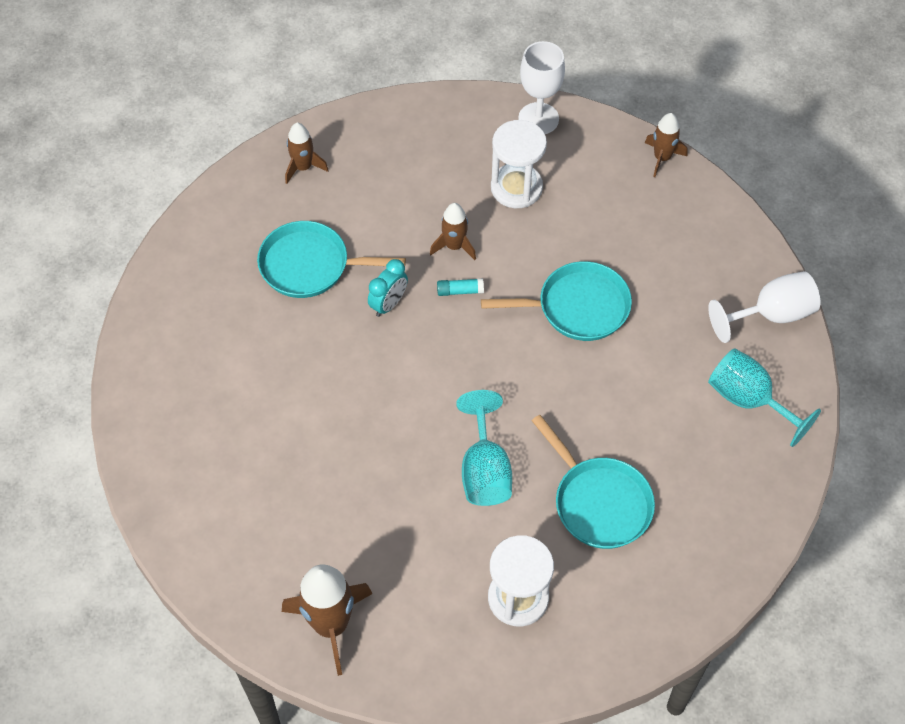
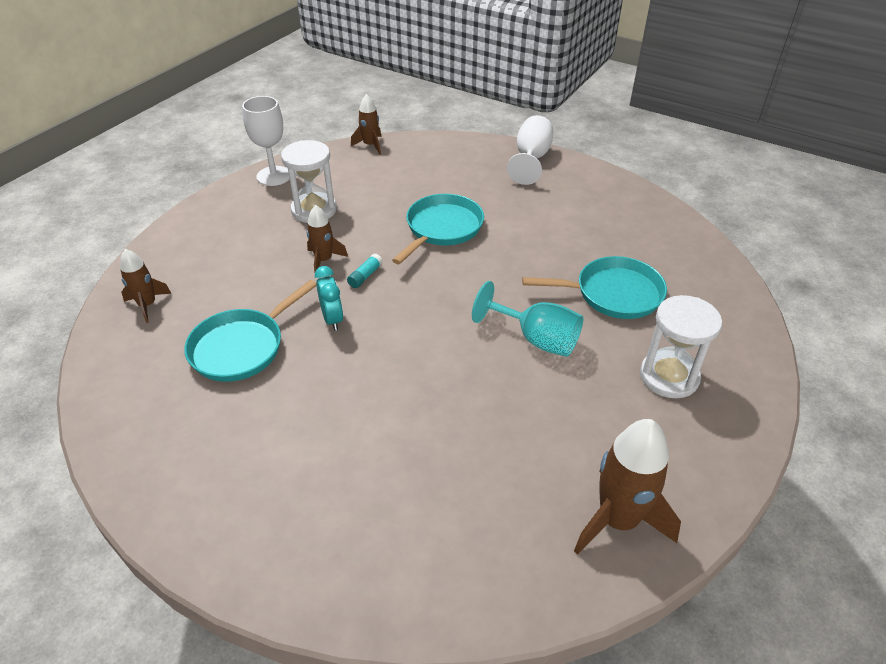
camera: 55 degrees left, 15 degrees down
(748, 400) = (586, 194): turquoise goblet -> none

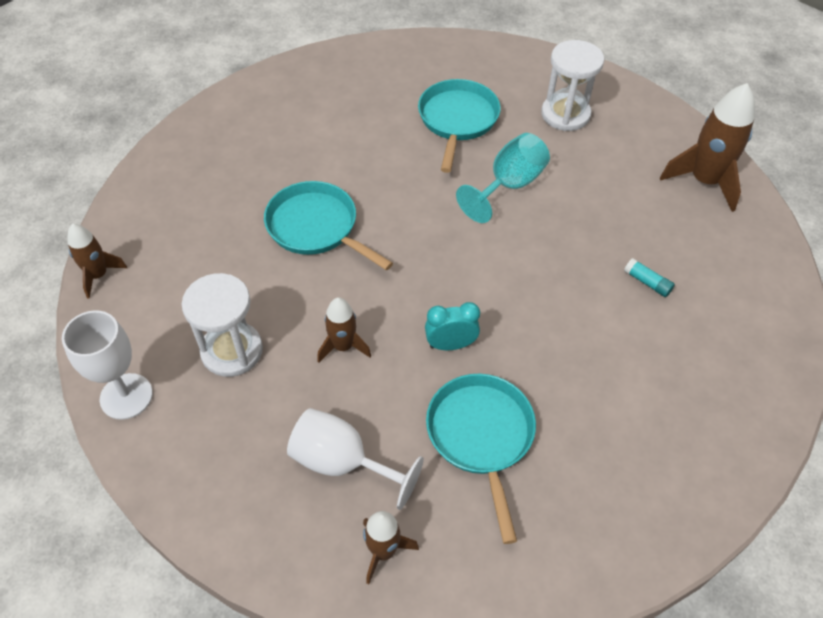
camera: 80 degrees left, 10 degrees up
(241, 347) = (481, 436): turquoise pan -> turquoise pan turned 150 degrees counterclockwise
(365, 276) = (383, 308): turquoise glue stick -> turquoise glue stick (647, 282)
(531, 159) = (208, 127): white goblet -> white goblet (342, 462)

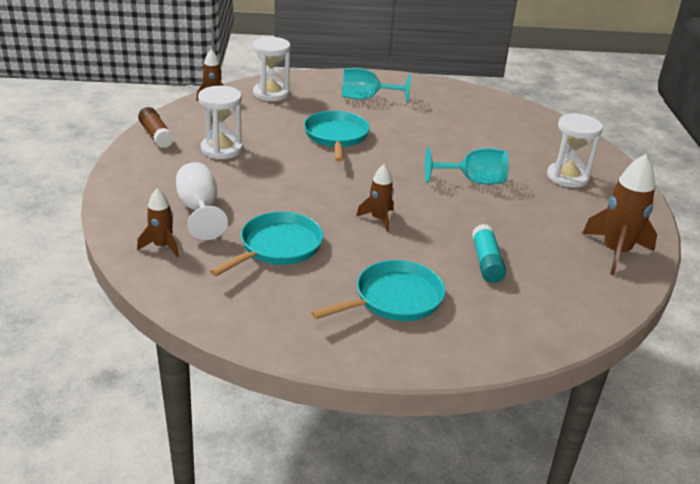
camera: 45 degrees right, 20 degrees down
(126, 396) = (156, 135): white goblet -> brown glue stick
(156, 215) = (271, 93): none -> white hourglass
(264, 142) = (366, 98): none -> turquoise goblet
(343, 346) = (272, 178): brown rocket -> brown rocket (378, 219)
(450, 345) = (324, 211): turquoise clock -> none
(457, 120) = (490, 144): turquoise pan -> turquoise pan (394, 299)
(647, 282) = (486, 262): turquoise glue stick -> turquoise glue stick, size x1.66

